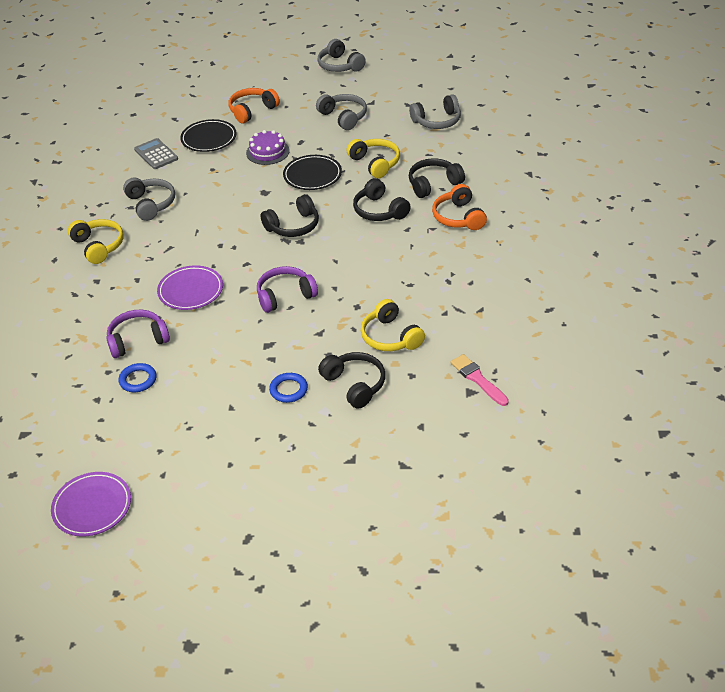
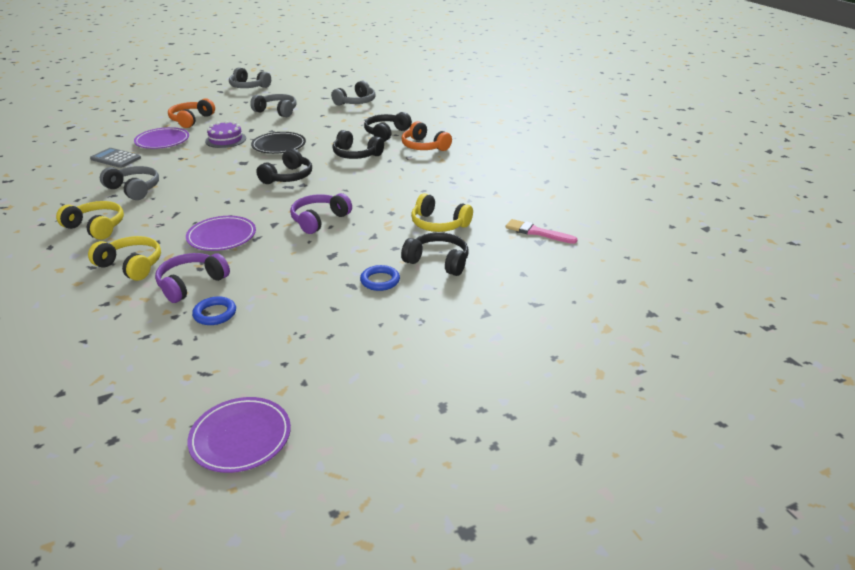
camera: 30 degrees left, 10 degrees down
(209, 138) = (162, 141): black plate -> purple plate
(375, 163) = (327, 130): yellow headphones -> yellow headphones (131, 265)

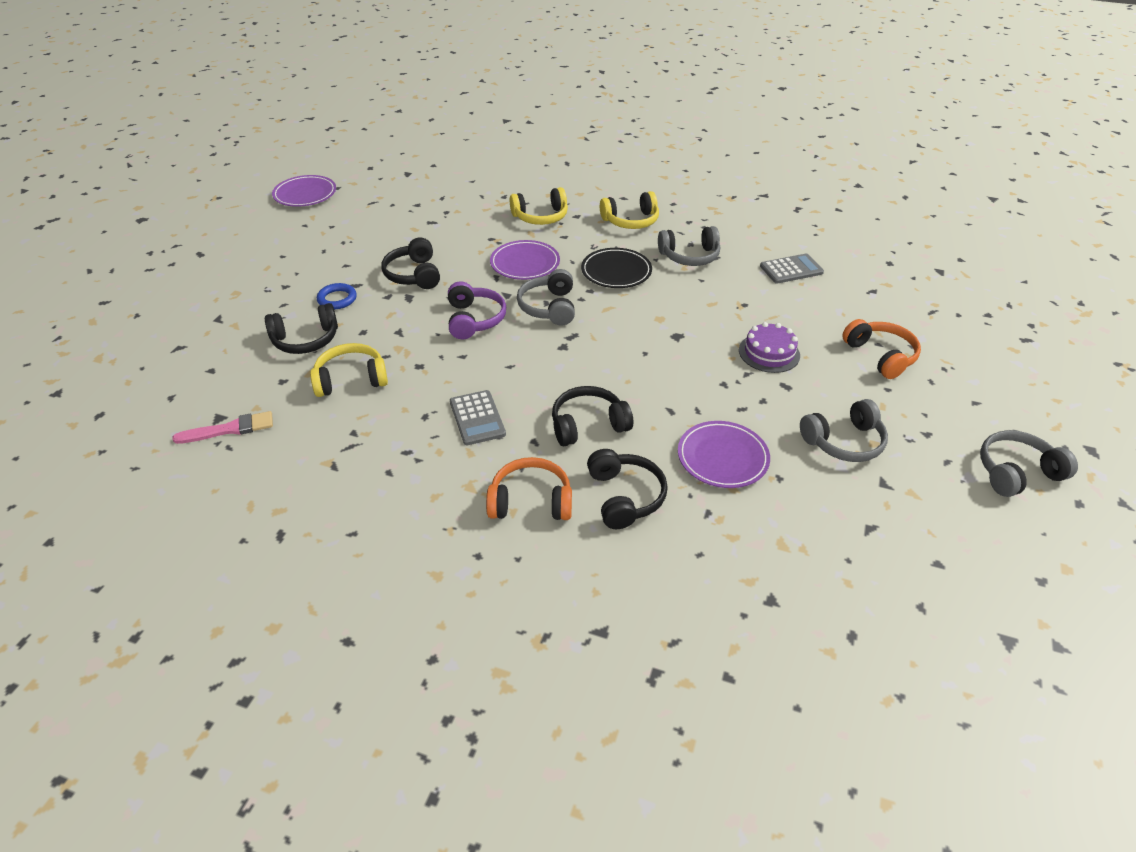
camera: 135 degrees right, 10 degrees up
(162, 141) = (816, 311): purple plate -> purple plate (722, 458)
(191, 284) = (475, 229): purple headphones -> none
(215, 314) = (423, 224): blue ring -> none
(279, 146) = (697, 381): black plate -> black plate (616, 271)
(288, 177) = (595, 346): black headphones -> black headphones (414, 275)
(356, 102) = (806, 552): grey headphones -> grey headphones (549, 307)
(399, 178) = (477, 418): none -> grey calculator

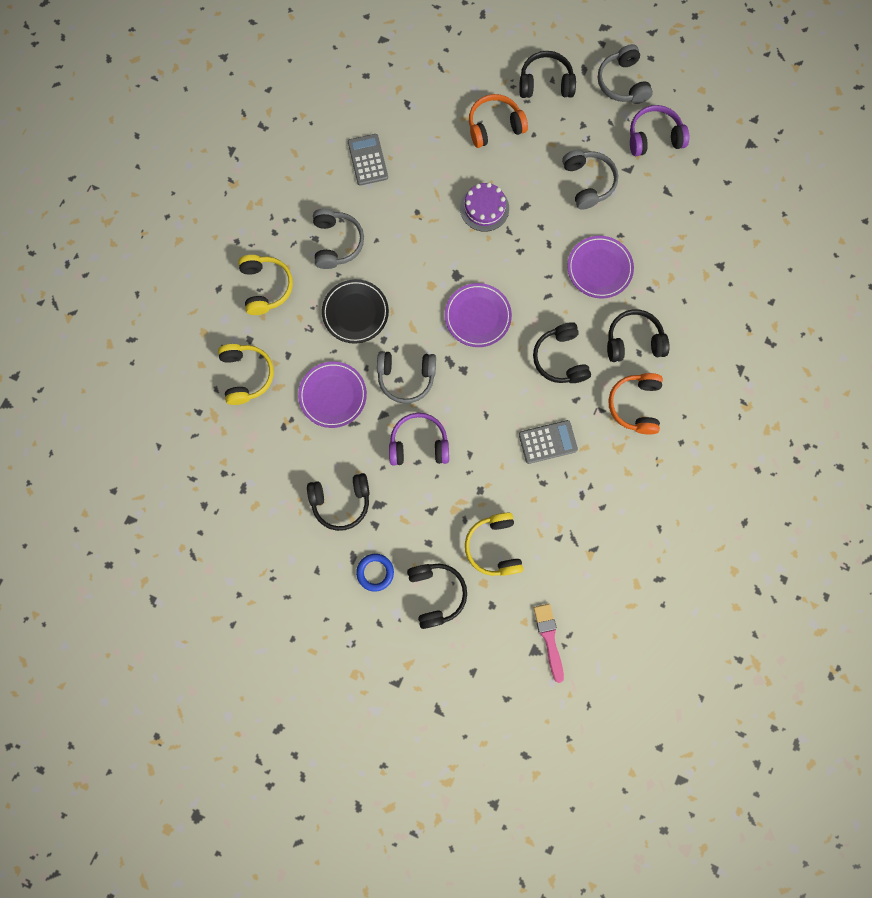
camera: 85 degrees left, 35 degrees up
(305, 194) = (164, 634): purple plate -> purple plate (477, 316)
(950, 510) = (654, 137): none -> purple headphones
(967, 396) = (545, 83): none -> black headphones

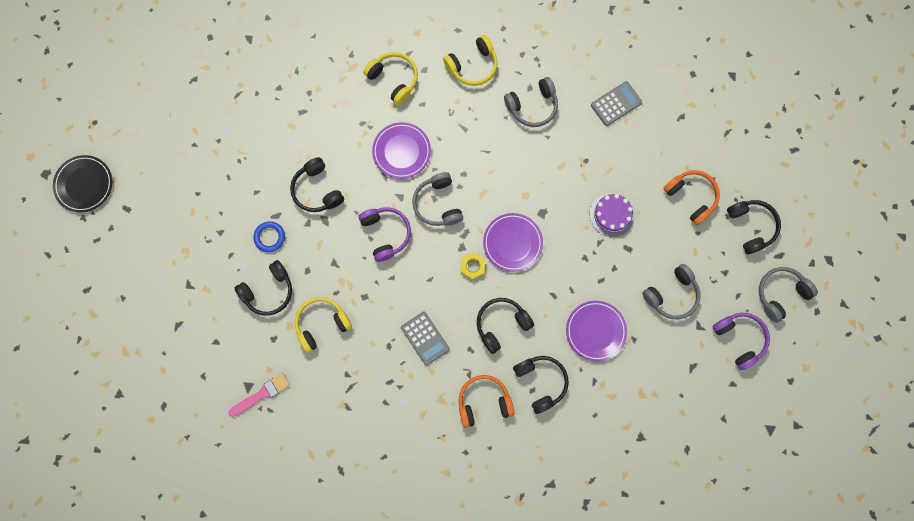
camera: 70 degrees right, 0 degrees up
(247, 375) = (394, 79): yellow headphones -> yellow headphones turned 105 degrees counterclockwise
(355, 312) = (478, 143): black plate -> black plate (84, 184)
(488, 366) = (472, 267): none -> yellow nut

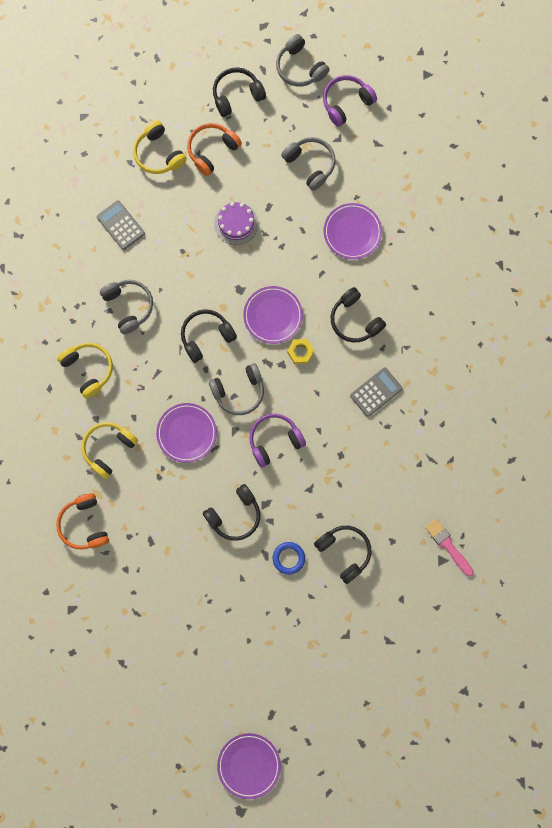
camera: 95 degrees left, 0 degrees up
(84, 184) = (249, 765): black plate -> purple plate
(322, 324) = (372, 494): yellow headphones -> yellow headphones (158, 154)
(484, 402) = (431, 331): orange headphones -> orange headphones (84, 524)
(541, 382) = (406, 279): black headphones -> black headphones (206, 336)

